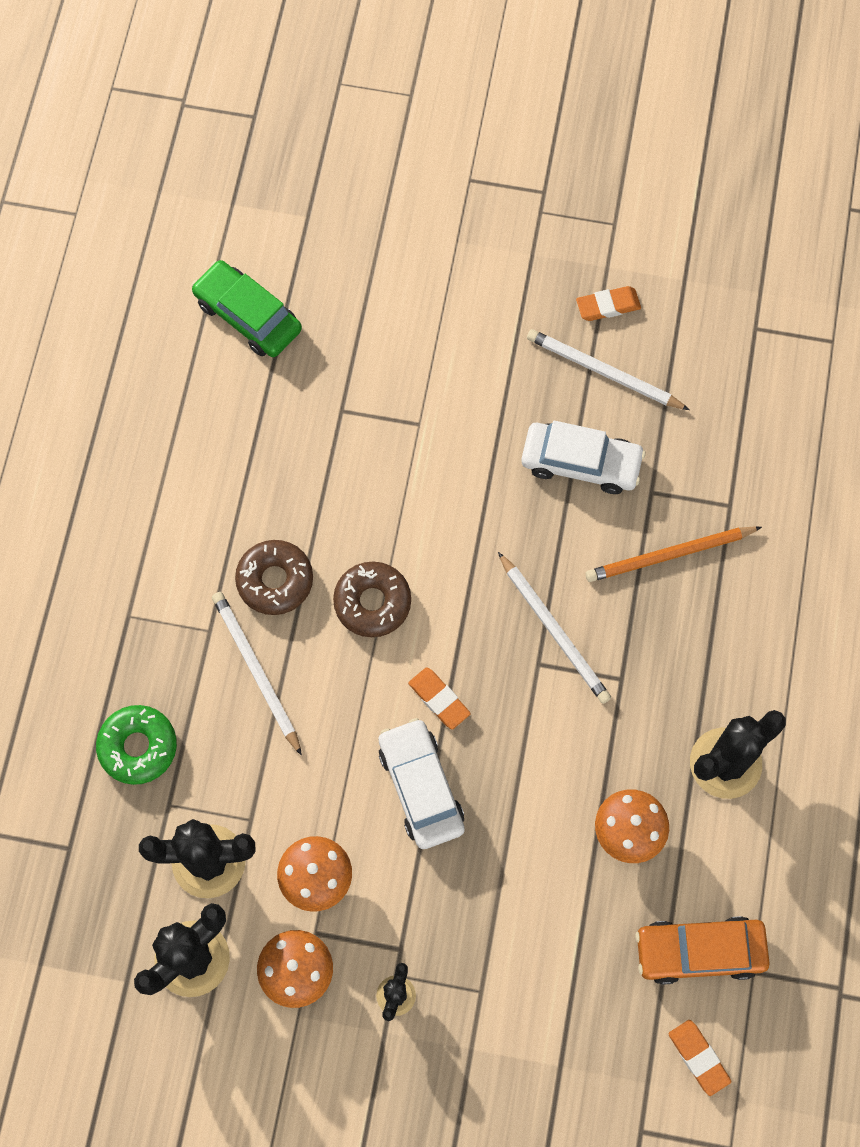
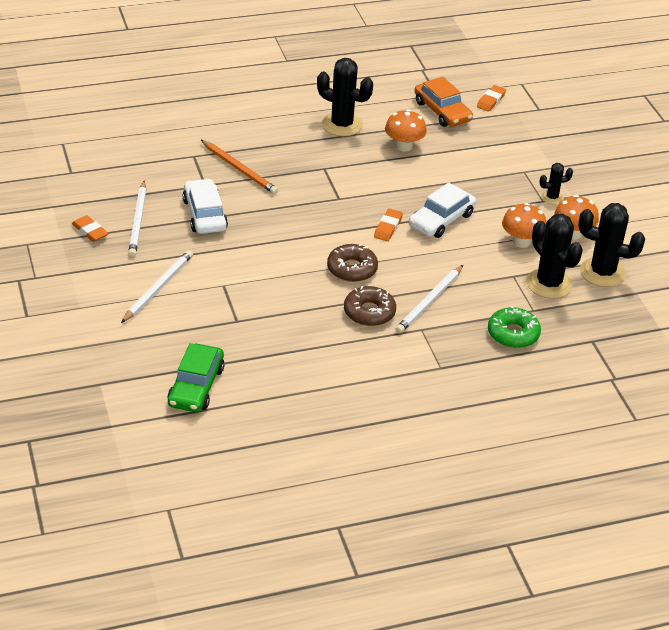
camera: 120 degrees left, 30 degrees down
(554, 630) = (315, 198): white pencil -> white pencil (158, 288)

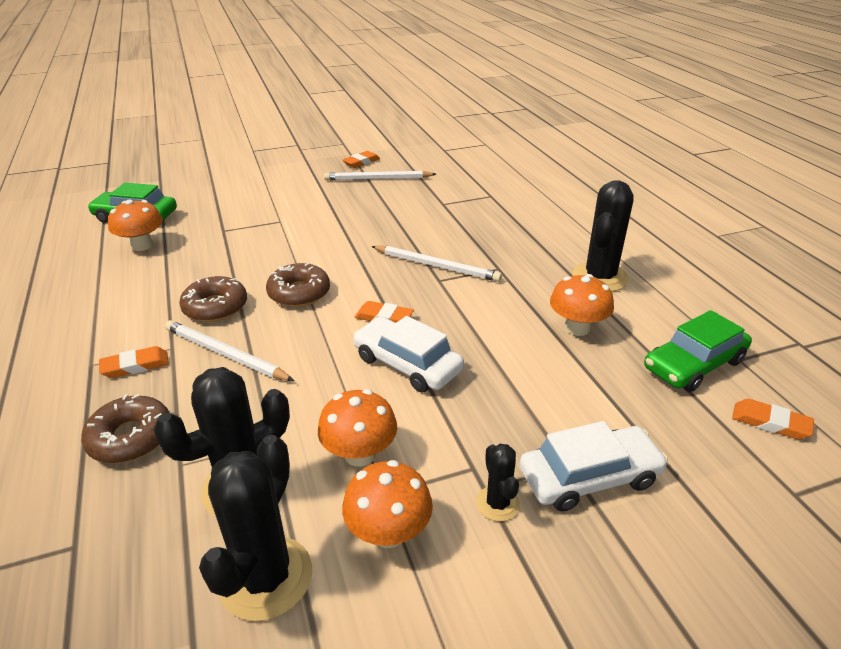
camera: 90 degrees right, 5 degrees down
(158, 288) = (279, 193): white pencil -> white pencil (436, 266)
(205, 214) = (393, 206): white car -> white car (589, 477)
(239, 169) = (476, 219): orange pencil -> none
(260, 371) = (142, 245): none -> orange mushroom
(442, 111) = (693, 364): orange car -> green car
(442, 344) = (135, 366): none -> orange eraser
(513, 334) = (130, 437): green donut -> brown donut

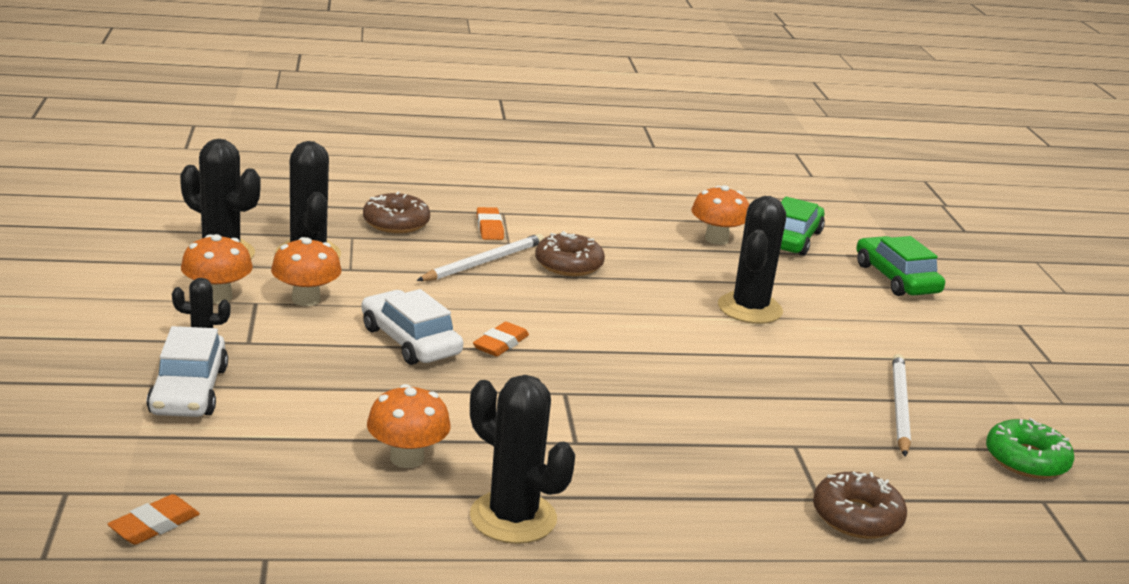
camera: 100 degrees right, 10 degrees down
(269, 225) = (750, 309): none -> black cactus
(299, 293) = (576, 306): brown donut -> brown donut (857, 517)
(361, 162) = (972, 404): orange eraser -> none
(407, 364) = (410, 341): white car -> white car turned 90 degrees counterclockwise
(409, 152) = (1026, 460): none -> green donut
(436, 266) = (601, 398): white pencil -> none
(693, 364) = (282, 516): green car -> green car (896, 278)

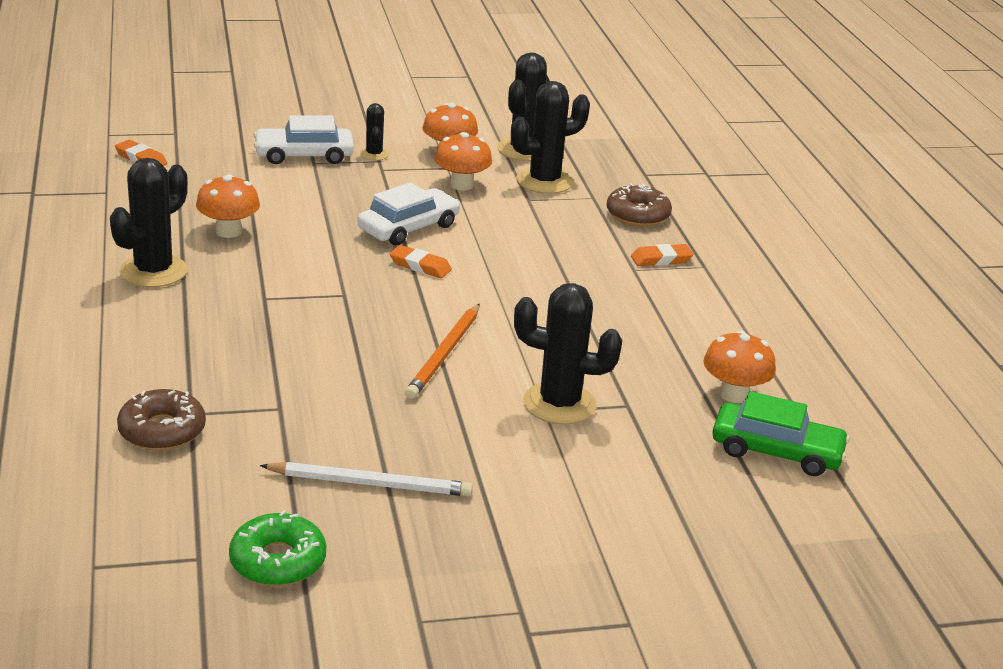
camera: 85 degrees right, 5 degrees up
(483, 262) = (579, 257): white pencil -> none
(568, 264) = (603, 300): brown donut -> none
(677, 350) = (445, 354): none -> orange pencil
(896, 278) = (709, 527): green car -> none

